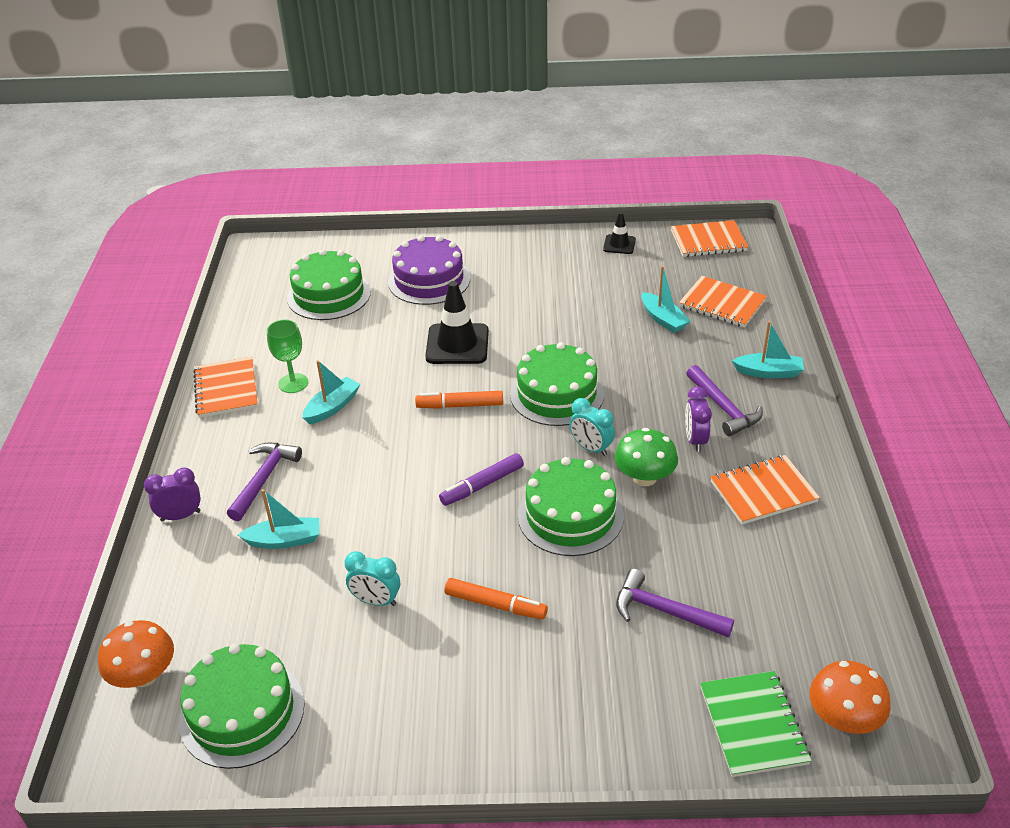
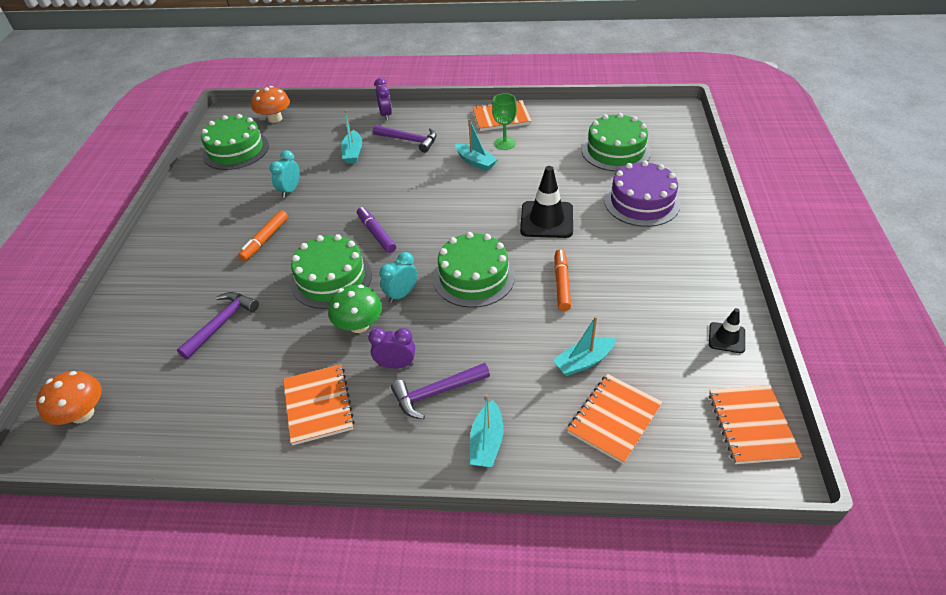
camera: 95 degrees right, 5 degrees up
(460, 405) = (467, 222): orange marker -> orange marker (561, 284)
(753, 725) = (108, 359): green notebook -> none

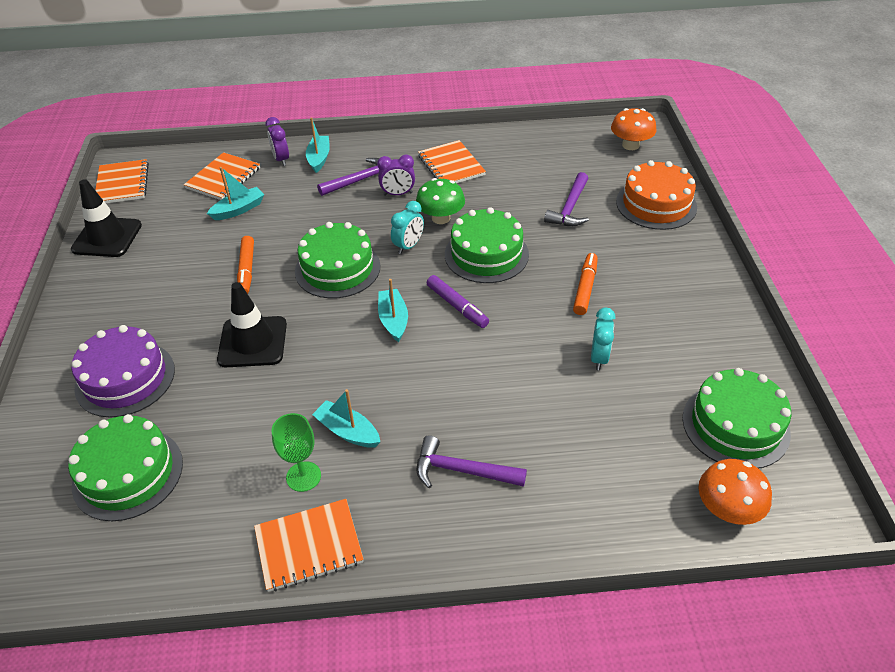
camera: 170 degrees right, 0 degrees up
(134, 319) = (656, 204): none -> orange cake
(353, 153) = (543, 435): turquoise boat -> turquoise boat (393, 320)
(386, 115) = (525, 536): purple clock -> purple clock (281, 159)
(726, 338) = (107, 237): black traffic cone -> black traffic cone, size x1.81

